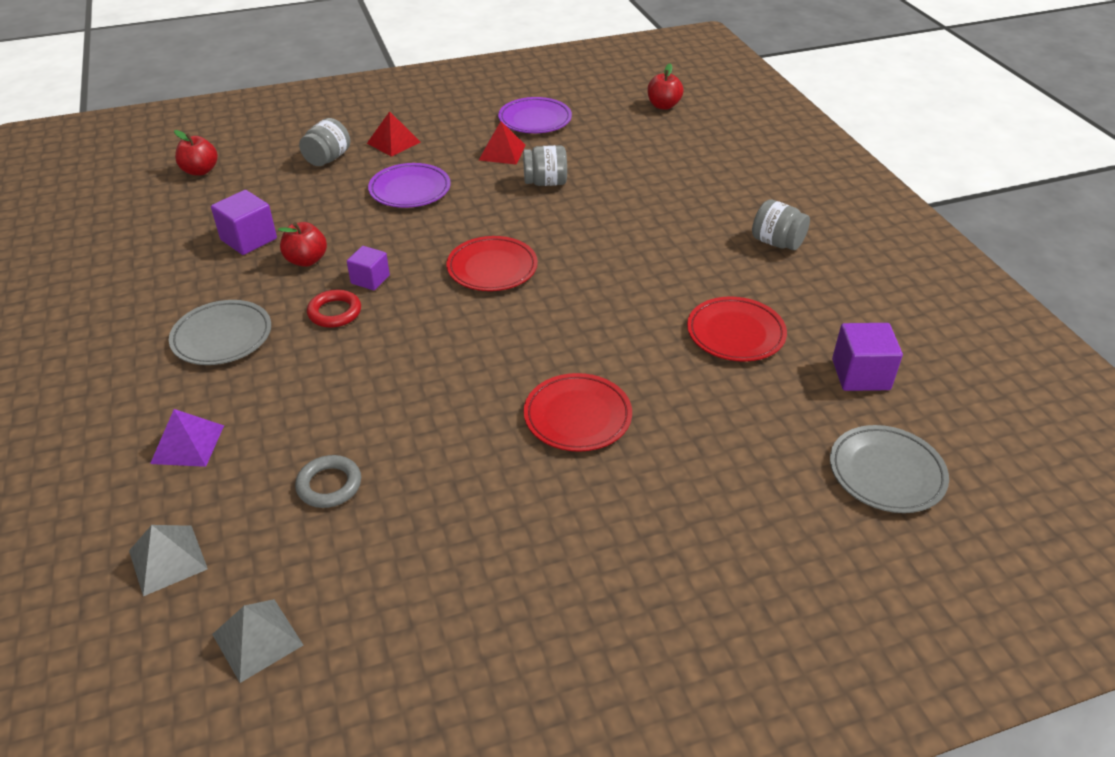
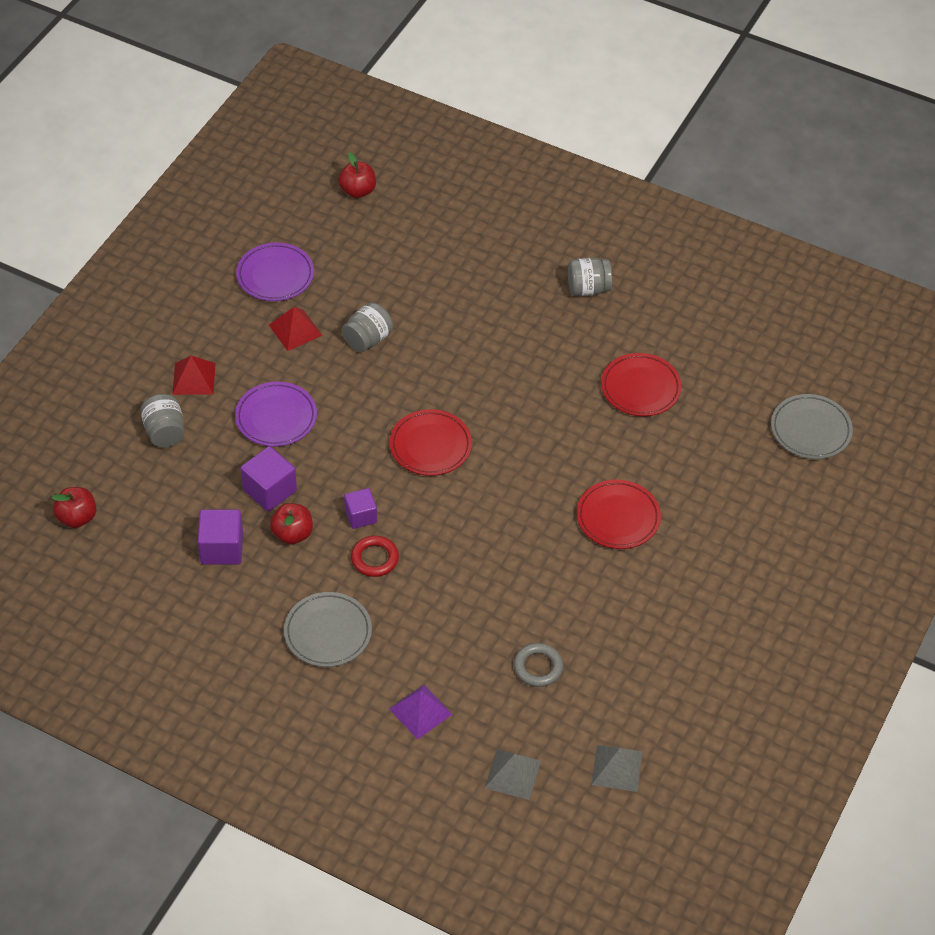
camera: 45 degrees left, 10 degrees up
(860, 374) = (738, 368): purple cube -> purple cube (269, 490)

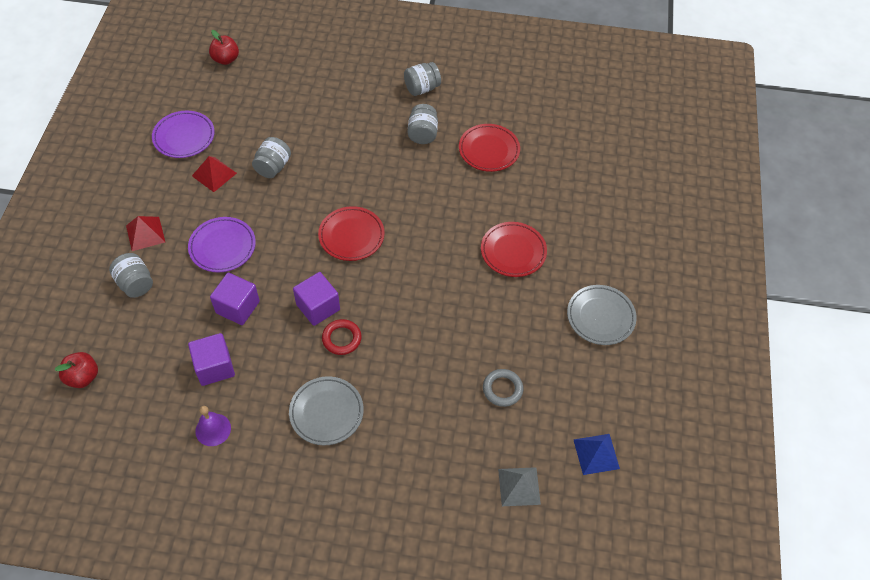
camera: 20 degrees left, 5 degrees up
(198, 613) = (213, 429): none -> purple bell
(292, 534) = (268, 338): red apple -> none
(361, 516) = (318, 307): purple cube -> purple cube, size x1.50
(420, 711) = (426, 456): purple pyramid -> none
(565, 346) = (422, 134): none -> grey jar
(617, 768) = (596, 454): grey pyramid -> blue pyramid
(810, 430) = (620, 148): grey plate -> grey plate (600, 317)

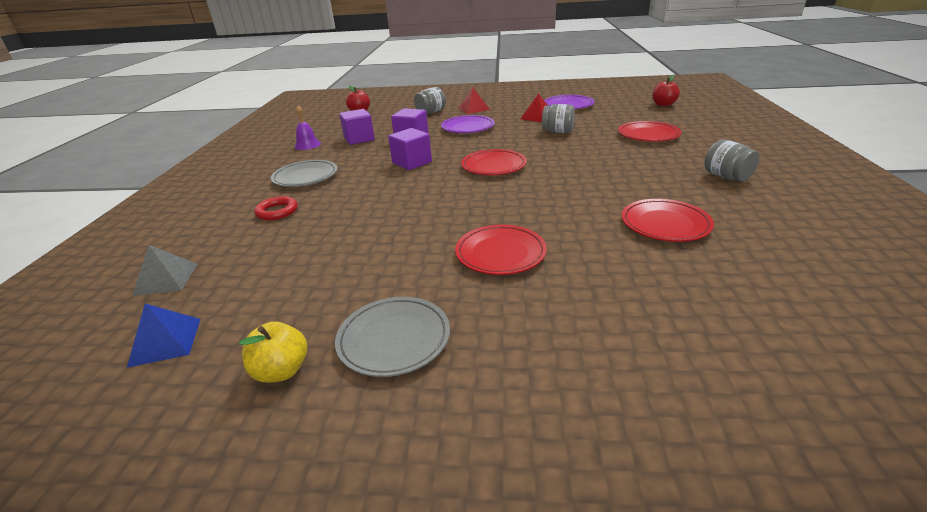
camera: 90 degrees right, 25 degrees down
(313, 102) = (648, 135): none -> red plate
(341, 339) = (378, 174): red ring -> red ring (277, 211)
(422, 134) = (654, 183): grey jar -> none
(502, 389) = (296, 260): grey ring -> none
(625, 374) = (281, 371): none -> yellow apple

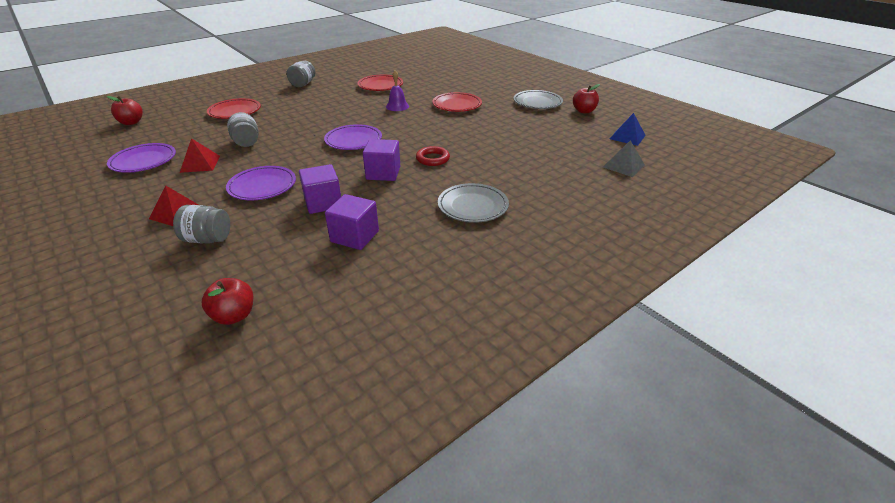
camera: 135 degrees left, 5 degrees up
(277, 211) = (528, 181): red ring -> red ring (432, 159)
(281, 371) = (583, 111): yellow apple -> red apple
(307, 145) = (409, 264): purple bell -> purple bell (397, 106)
(493, 166) = (353, 140): red plate -> purple plate

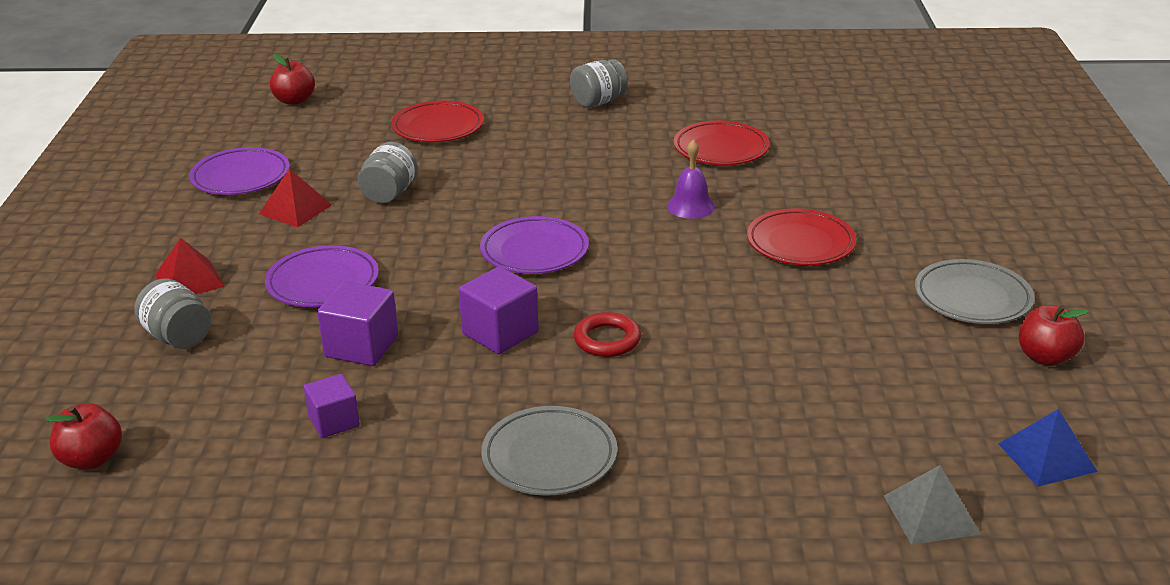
camera: 40 degrees right, 5 degrees down
(354, 236) = (334, 421): purple cube -> purple cube, size x0.67

